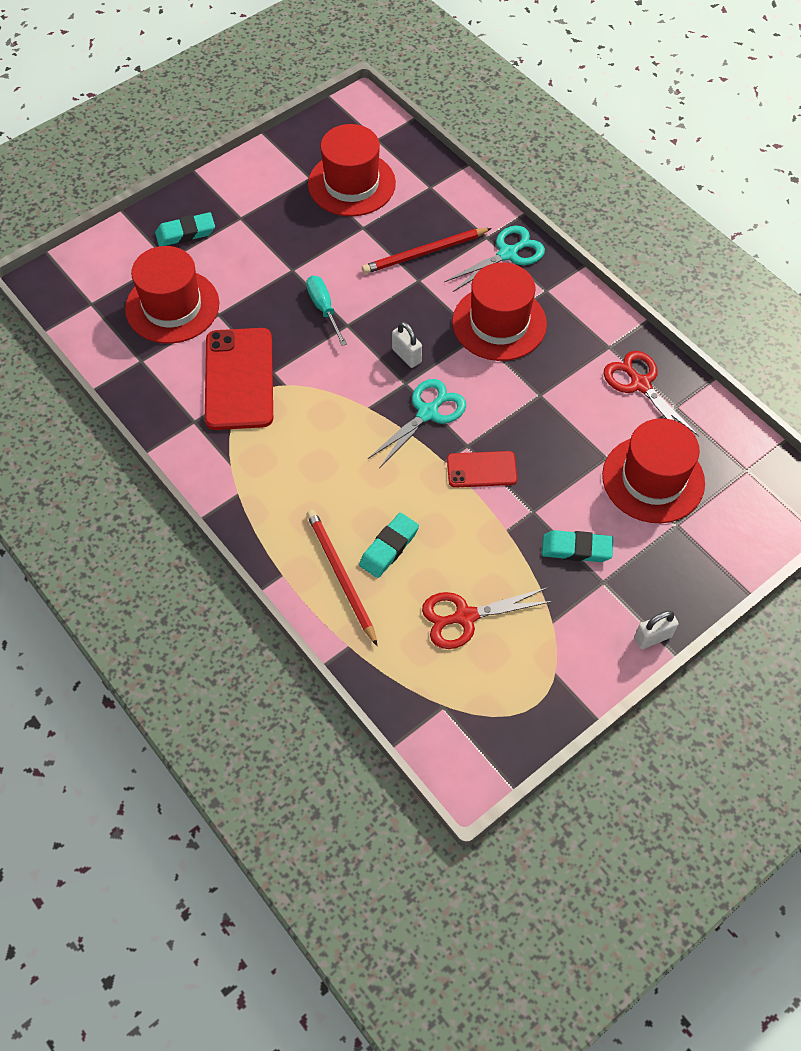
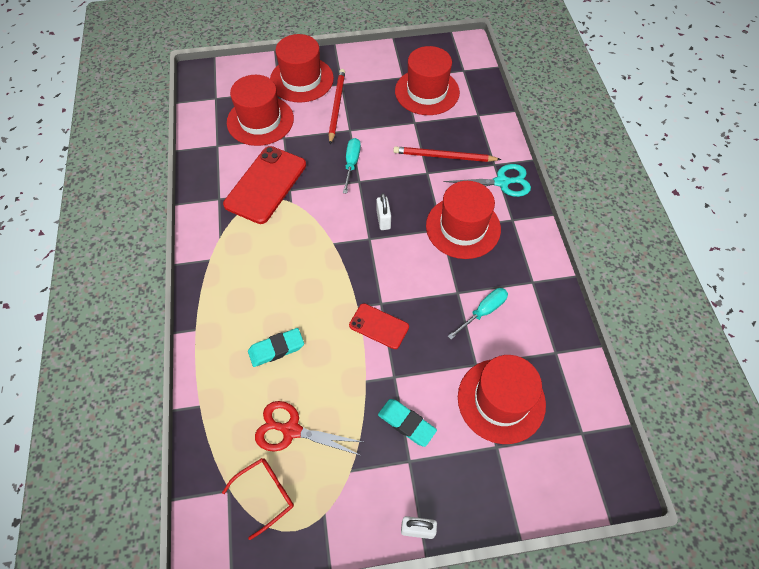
camera: 30 degrees right, 0 degrees up
(185, 233) = (301, 79): turquoise eraser -> red hat
(341, 576) = (231, 351): red pencil -> red pencil (336, 106)
(428, 413) = (370, 266): turquoise scissors -> none
(484, 688) = (266, 494): none -> red glasses
(579, 401) = (483, 312): none -> turquoise screwdriver
(640, 384) = (538, 322): red scissors -> none

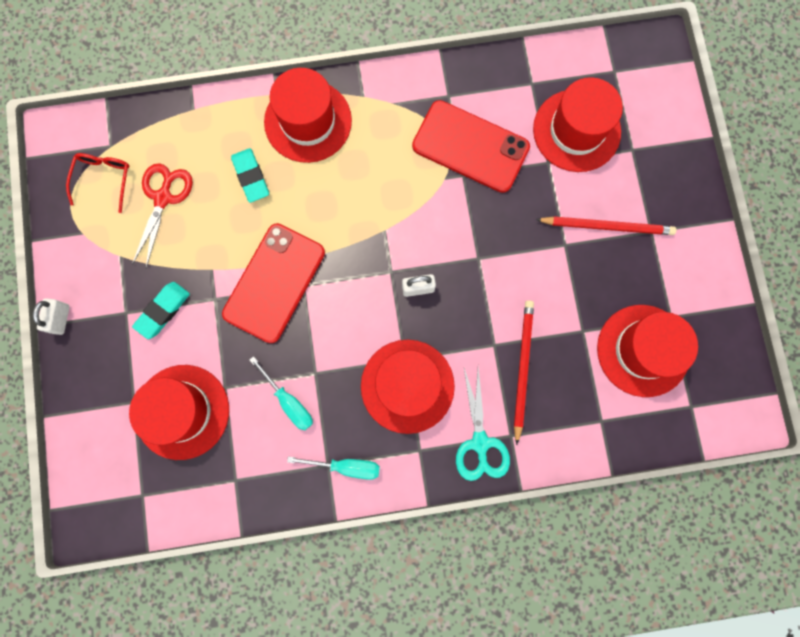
camera: 90 degrees right, 20 degrees up
(266, 494) = (104, 179): red glasses -> red glasses turned 135 degrees counterclockwise
(301, 79) = (656, 177): red hat -> red hat (308, 121)
(351, 164) = (506, 248): turquoise screwdriver -> turquoise screwdriver (346, 466)
(379, 326) = (274, 283): red phone -> red phone, size x1.82

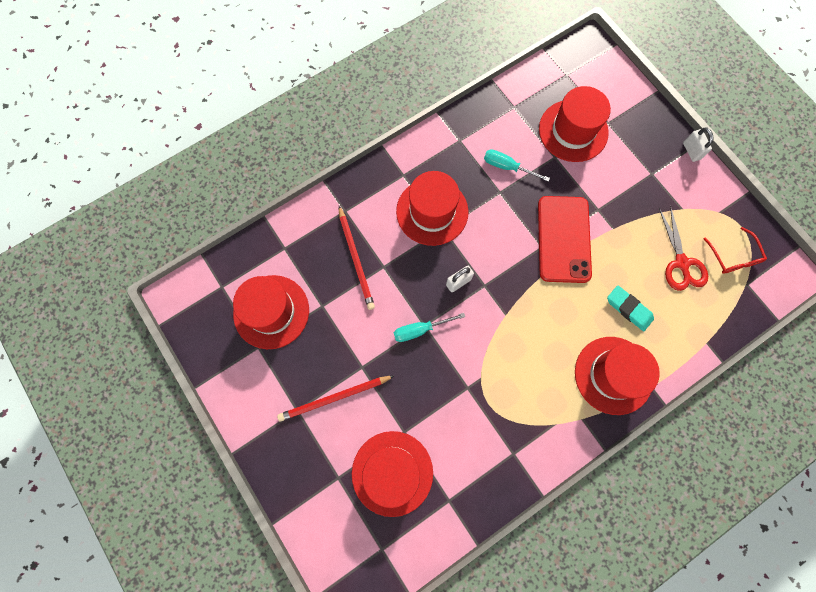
camera: 155 degrees right, 5 degrees down
(163, 311) = (628, 186): turquoise eraser -> none
(346, 466) = (447, 145): turquoise screwdriver -> turquoise screwdriver (420, 330)
(470, 147) = (473, 415): red phone -> none
(480, 443) = (364, 197): turquoise scissors -> none

